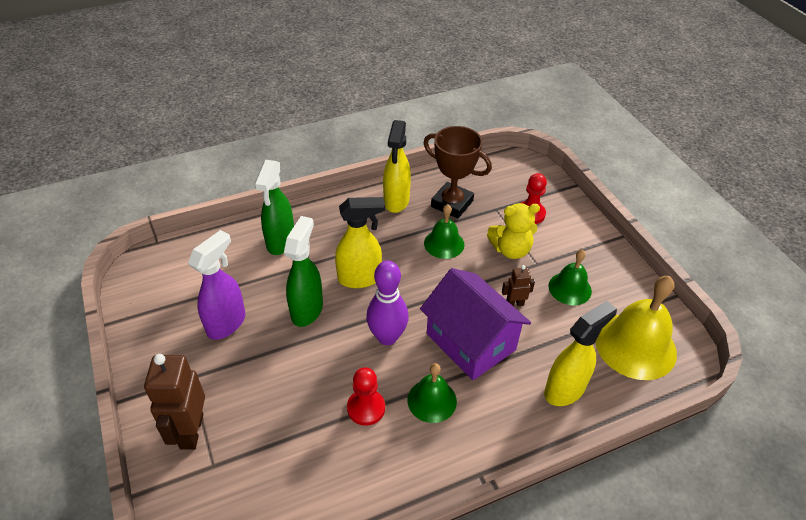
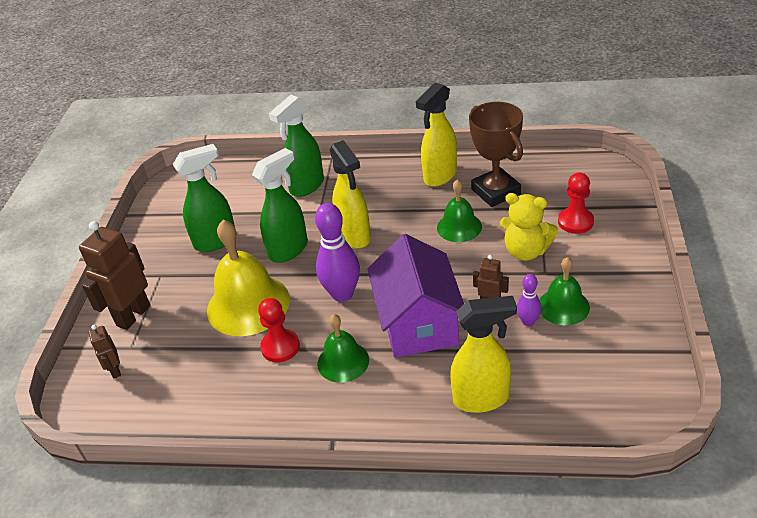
camera: 35 degrees right, 5 degrees down
(212, 497) = (115, 370): none -> brown robot
(227, 323) = (216, 241): purple spray bottle -> green spray bottle
(360, 278) = (354, 236): yellow spray bottle -> yellow spray bottle turned 45 degrees clockwise
(553, 310) = (528, 322): none -> purple bowling pin
(635, 345) = (596, 384): yellow bell -> yellow bell (248, 304)

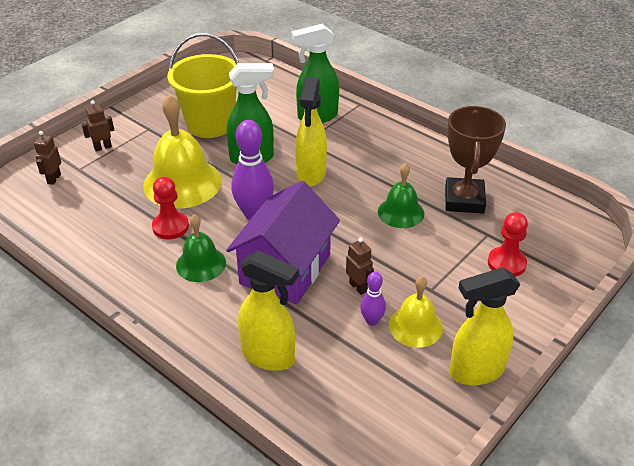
camera: 30 degrees right, 0 degrees up
(133, 315) = (102, 147): brown robot -> brown robot, size x0.51
(216, 241) = (210, 124): green spray bottle -> yellow bucket
(440, 176) = (430, 162): yellow spray bottle -> yellow spray bottle (475, 371)
(526, 251) = (434, 263): yellow teddy bear -> none
(563, 306) = (415, 326): green bell -> yellow bell

